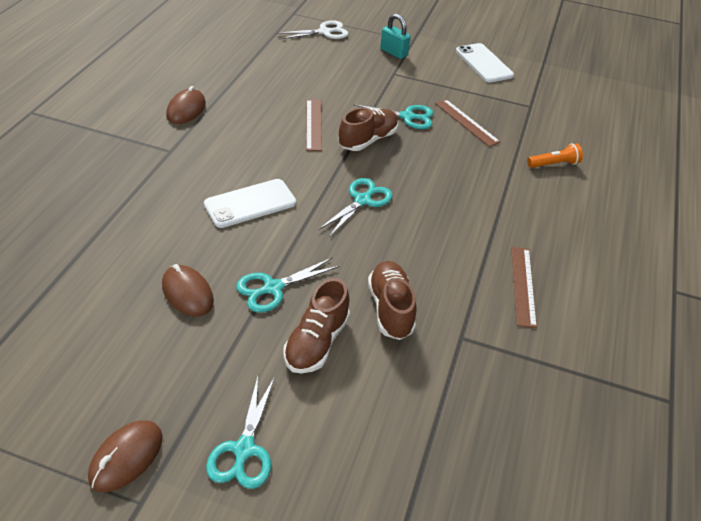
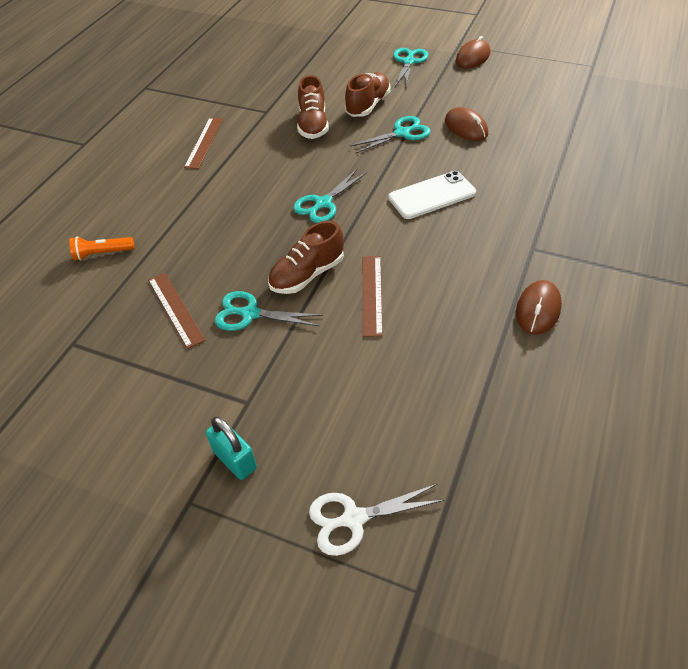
camera: 170 degrees left, 5 degrees up
(483, 63) = (90, 439): white phone -> none

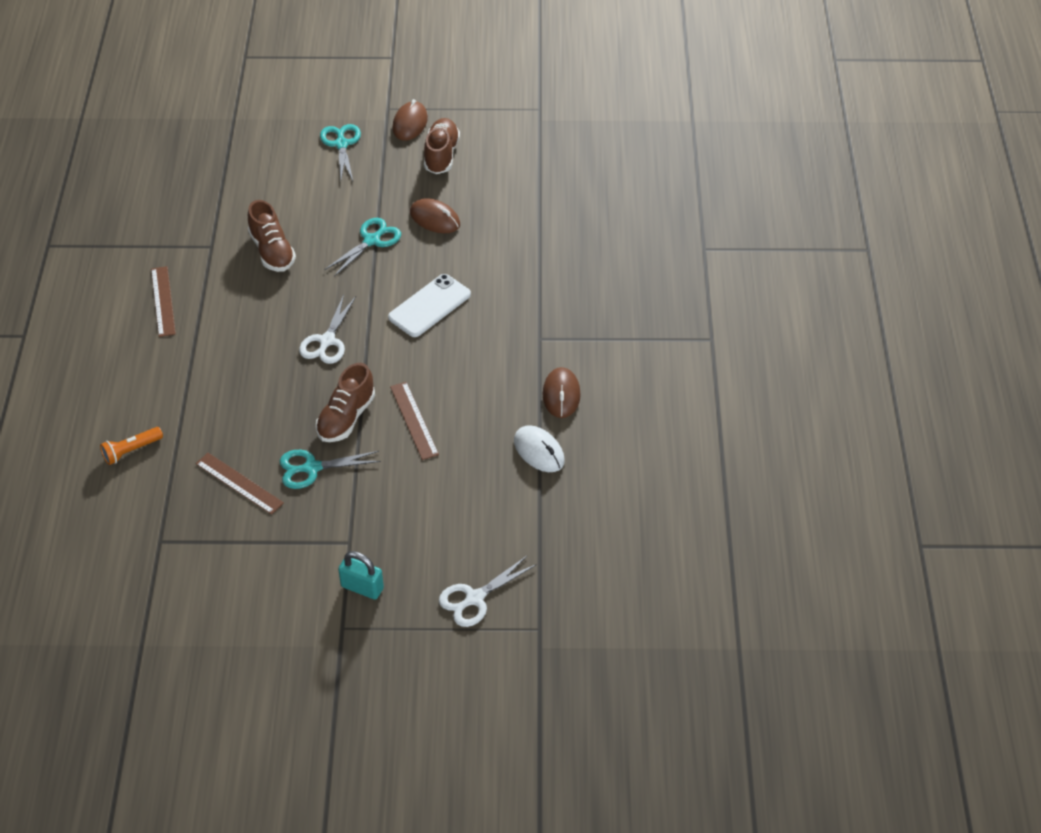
camera: 25 degrees left, 0 degrees up
(323, 203) = (327, 341): turquoise scissors -> white scissors
(368, 105) = (321, 213): brown shoe -> brown shoe (441, 155)
(493, 363) = (539, 451): none -> white mouse

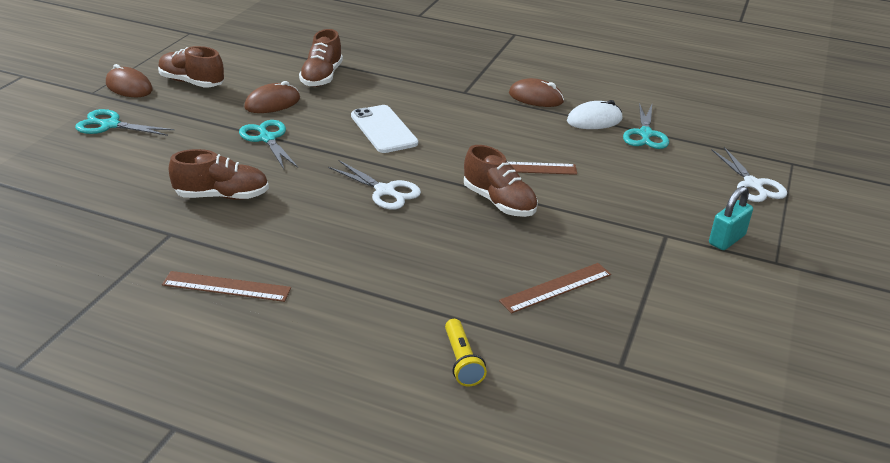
camera: 70 degrees left, 15 degrees down
(131, 451) = (462, 361): orange flashlight -> yellow flashlight
(311, 468) = (557, 236): turquoise scissors -> turquoise scissors (645, 134)
(505, 230) = (322, 77): none -> brown shoe

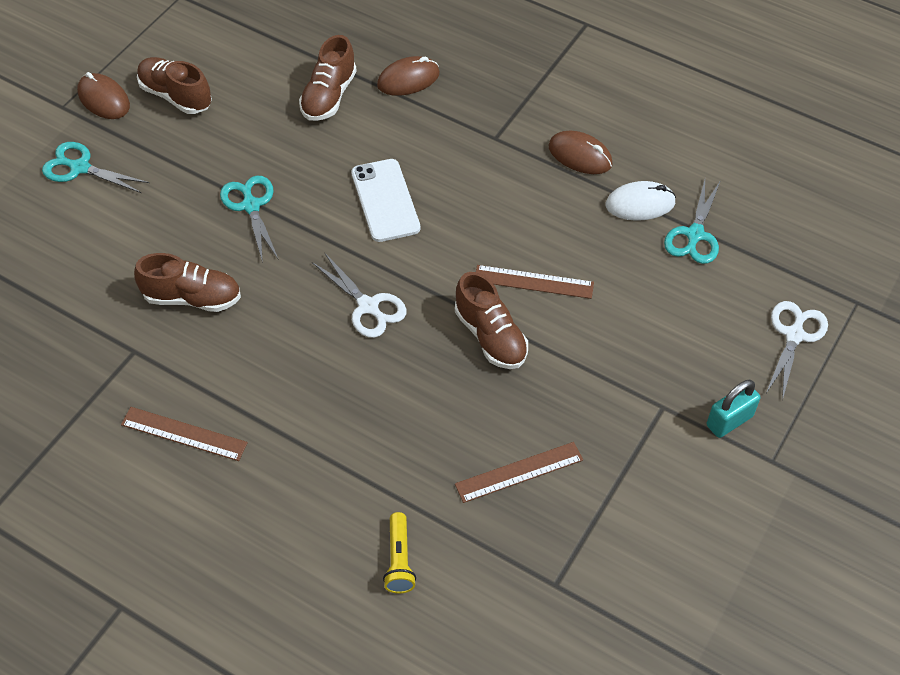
camera: 10 degrees right, 20 degrees up
(272, 103) = (264, 142): brown mouse -> brown mouse (408, 79)
(753, 184) = (794, 335): white scissors -> white scissors turned 150 degrees counterclockwise

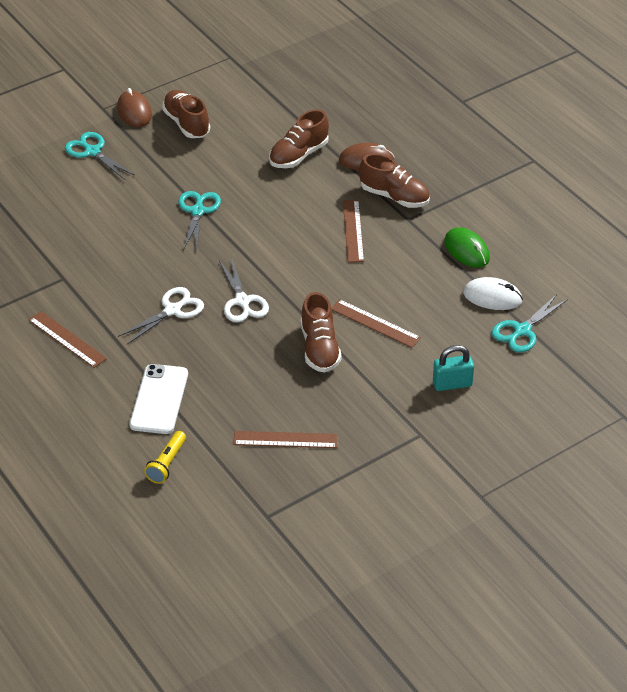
camera: 25 degrees right, 10 degrees down
(192, 298) = (122, 257): brown shoe -> brown shoe (394, 197)
(385, 200) = (297, 237): white phone -> white phone (159, 399)
(443, 172) = (353, 230): none -> brown ruler
(580, 155) = (467, 250): brown mouse -> green mouse
(729, 421) = (465, 460): turquoise padlock -> turquoise padlock (452, 384)
(794, 335) = (555, 421): white scissors -> white scissors (172, 310)

